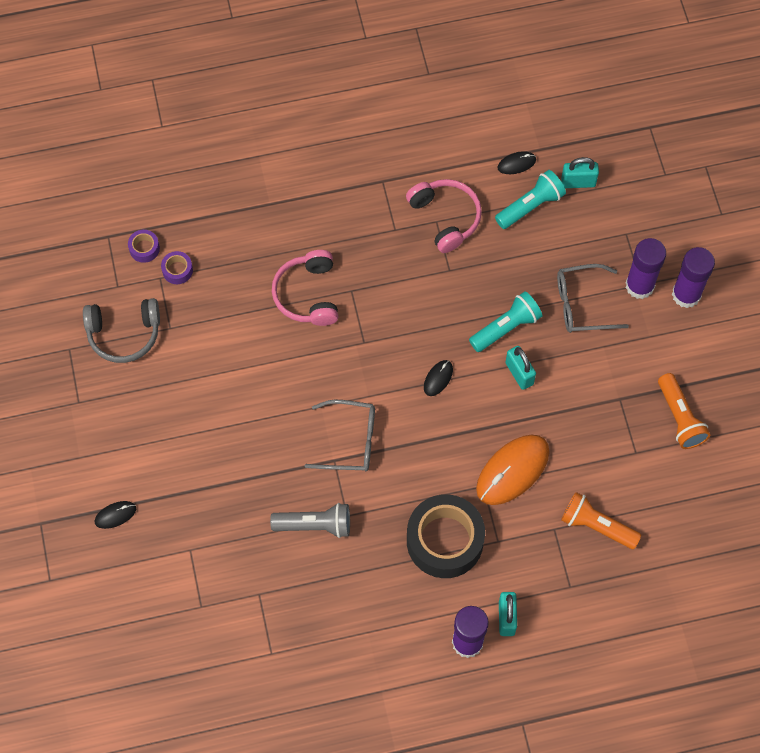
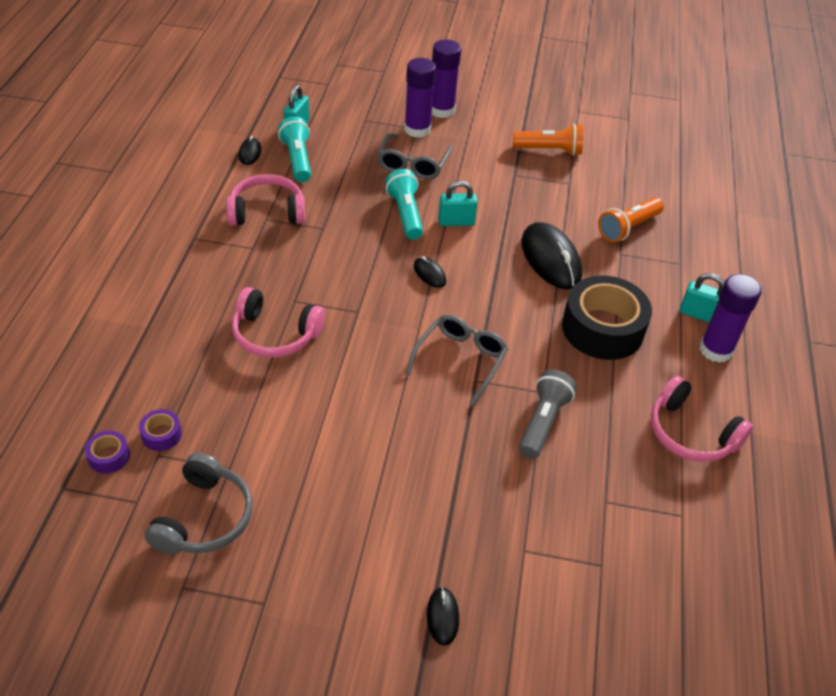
camera: 70 degrees left, 20 degrees down
(358, 642) = (690, 433): none -> pink headphones
(512, 470) = (550, 259): orange mouse -> black mouse

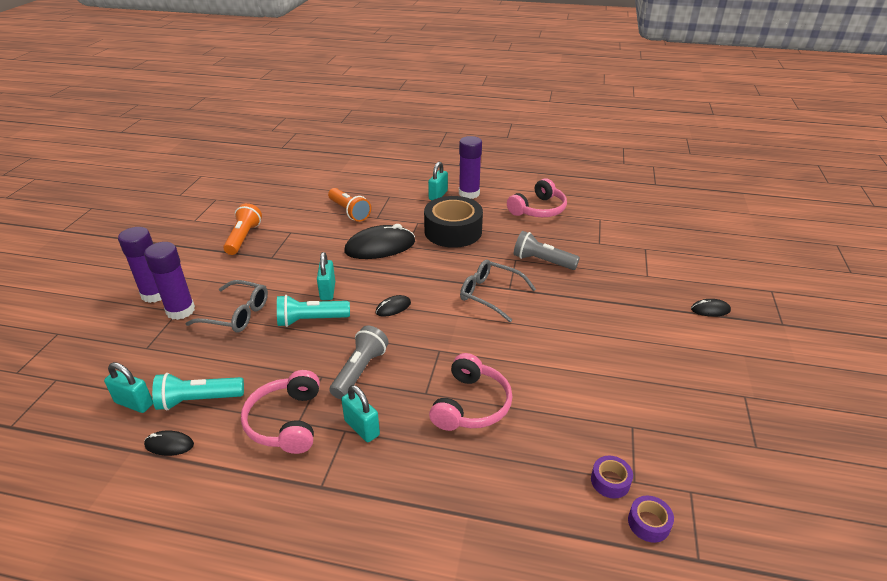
camera: 85 degrees left, 10 degrees down
(204, 518) = (687, 439): grey headphones -> none
(254, 258) = (362, 428): none -> turquoise padlock
(328, 253) = (360, 371): none -> grey flashlight

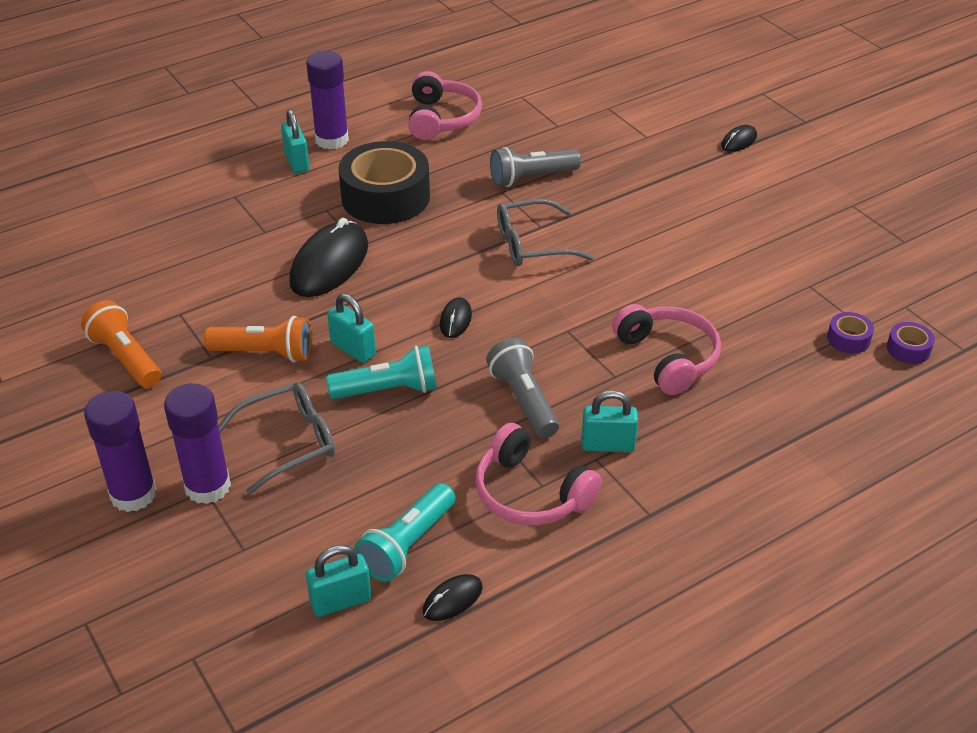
camera: 45 degrees left, 5 degrees up
(311, 320) = (388, 390): turquoise flashlight -> turquoise flashlight turned 135 degrees counterclockwise
(349, 212) = (215, 244): orange flashlight -> orange flashlight (265, 353)

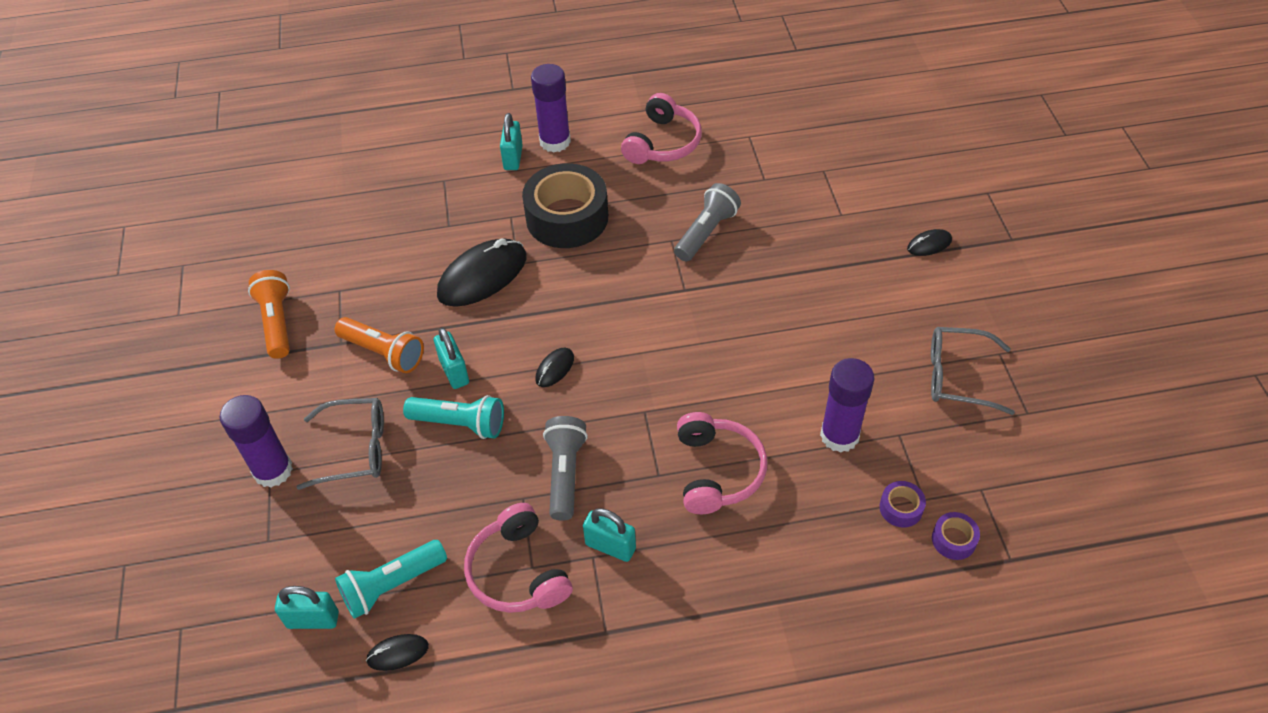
camera: 25 degrees right, 10 degrees up
(133, 494) = (216, 458): purple glue stick -> purple glue stick (839, 436)
(531, 178) = (706, 232): grey flashlight -> grey flashlight turned 120 degrees clockwise
(532, 244) = (666, 307): grey glasses -> grey glasses (958, 376)

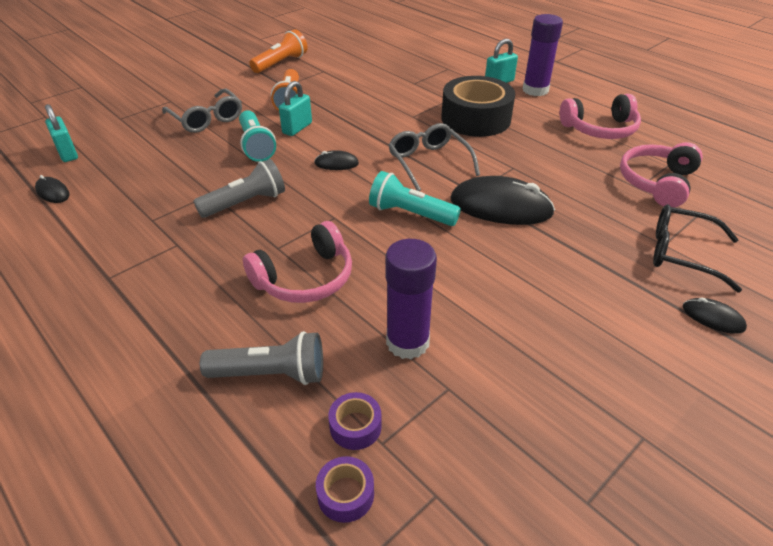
camera: 55 degrees right, 10 degrees down
(273, 470) = (172, 101): purple glue stick -> none
(392, 585) = (107, 170): turquoise flashlight -> turquoise flashlight (410, 214)
(482, 276) = (386, 108): black mouse -> black mouse (500, 207)
(518, 572) = (144, 215): pink headphones -> pink headphones (657, 183)
(610, 546) = (191, 249): turquoise padlock -> none
(706, 232) = (542, 180): grey flashlight -> grey flashlight (271, 374)
(858, 212) = (682, 254): none -> black glasses
(958, 376) = (570, 410): grey glasses -> grey glasses (429, 162)

